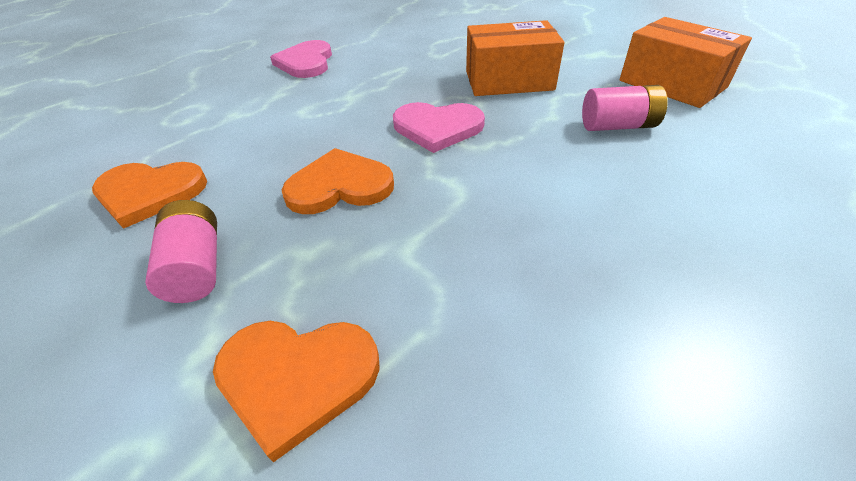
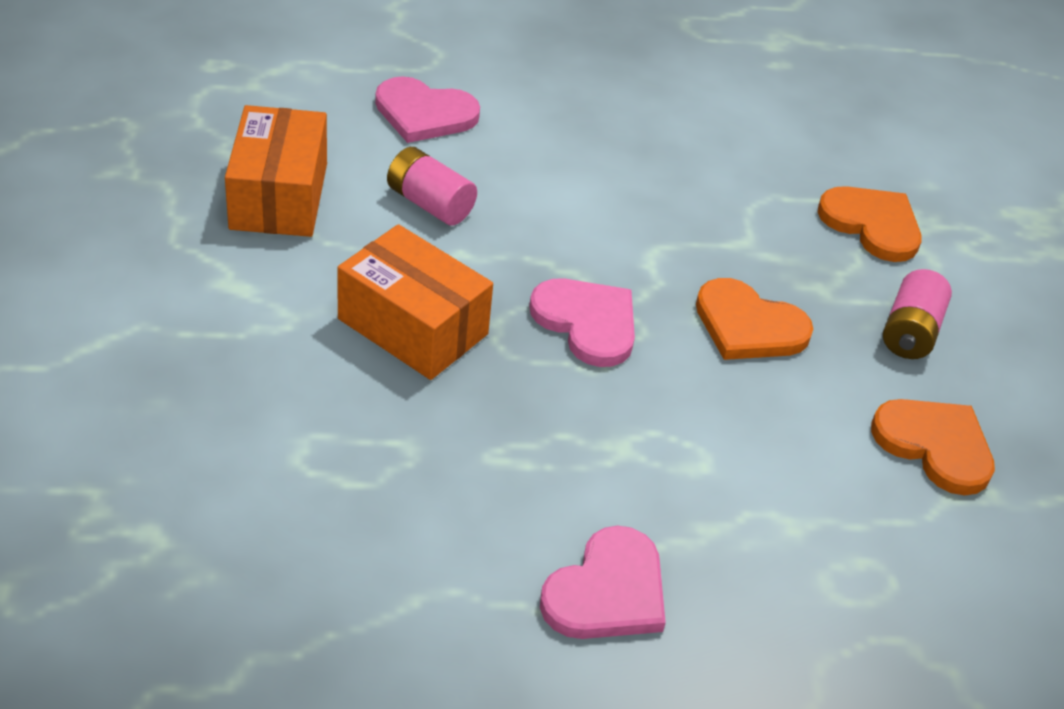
camera: 145 degrees left, 0 degrees up
(755, 173) = (424, 113): none -> pink heart

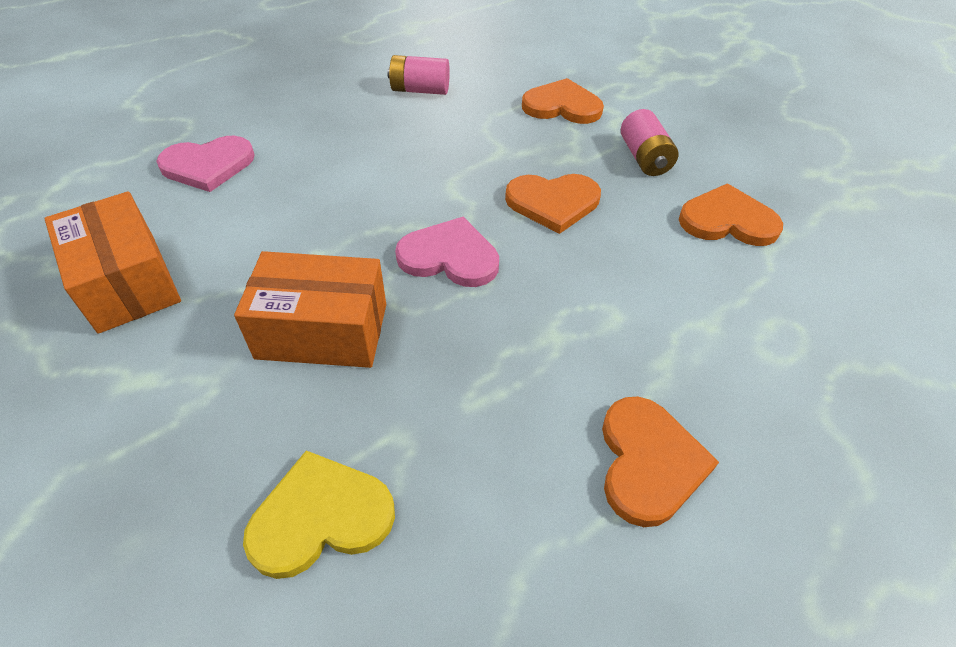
camera: 30 degrees left, 5 degrees up
(303, 466) = (320, 517): none -> yellow heart
(430, 204) = (262, 228): pink battery -> pink battery (420, 90)
(607, 591) = (648, 462): pink heart -> orange heart

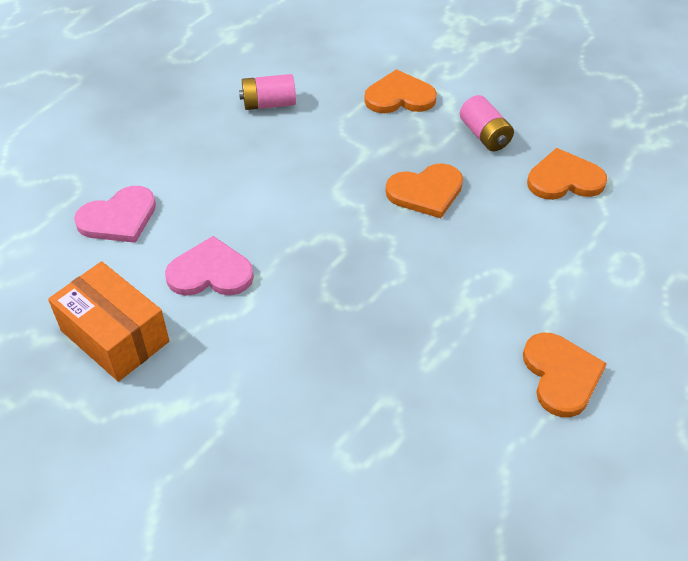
camera: 15 degrees left, 0 degrees up
(320, 517) = (358, 465): yellow heart -> none
(322, 331) = (293, 338): orange box -> none
(449, 256) = (363, 256): pink heart -> pink heart (210, 272)

